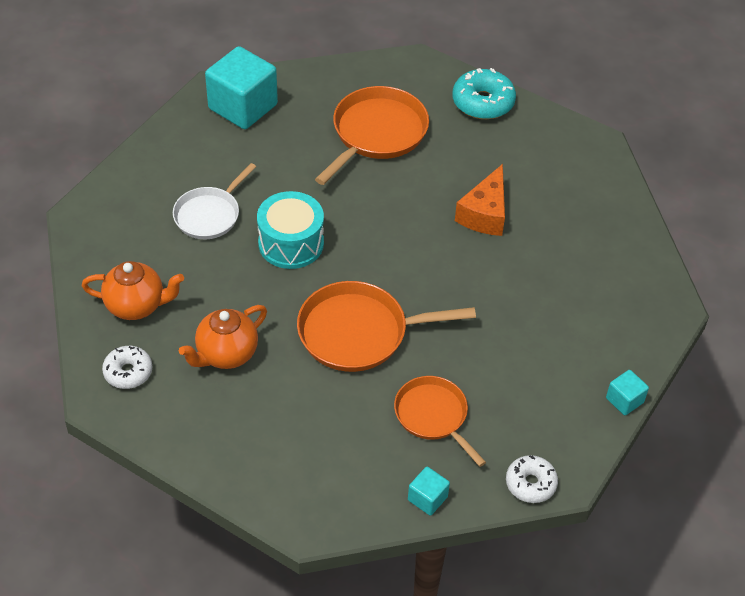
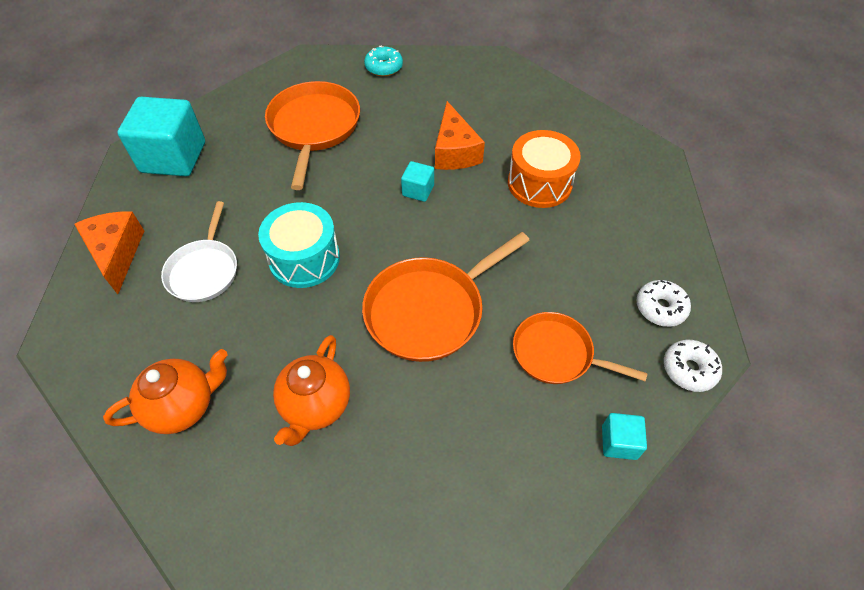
camera: 30 degrees left, 5 degrees up
(128, 372) = (220, 490): white donut -> white donut (660, 308)
(154, 169) = (117, 253): none -> orange cheese
(483, 102) = (384, 67): turquoise donut -> turquoise donut, size x0.65
(538, 279) = (539, 183): none -> orange drum
(624, 400) = (691, 249): turquoise cube -> turquoise cube (418, 190)

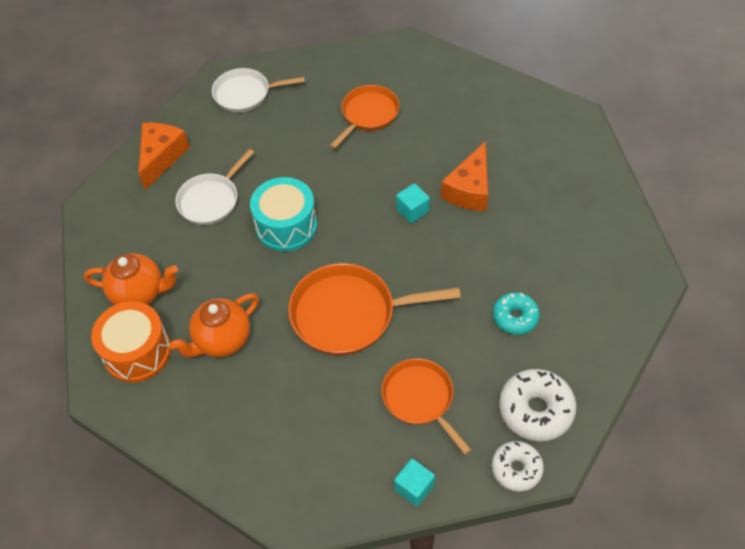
camera: 35 degrees right, 0 degrees up
(173, 157) = (245, 94): turquoise cube -> white pan
(314, 127) = (368, 114): orange pan -> orange pan, size x0.65
(384, 67) = (467, 80): turquoise donut -> turquoise donut (515, 317)
(539, 183) = (521, 253): orange drum -> orange drum (137, 352)
(660, 308) = (535, 410): white donut -> white donut, size x1.53

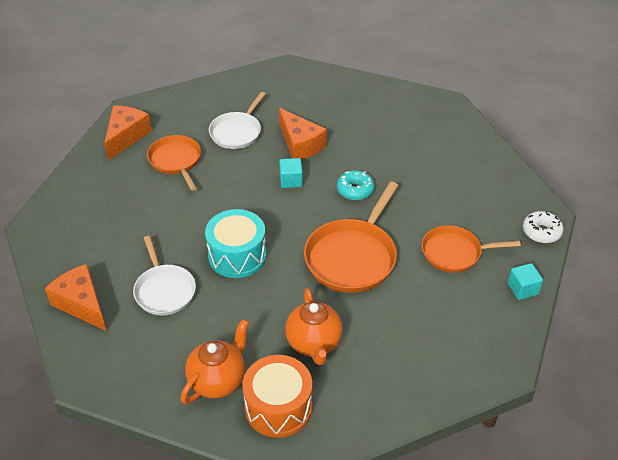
camera: 60 degrees left, 10 degrees down
(245, 94) = (72, 220): white pan -> white pan (237, 132)
(369, 63) = (126, 136): none -> orange cheese
(515, 317) = (426, 175): turquoise donut -> turquoise donut (355, 190)
(535, 410) = (504, 201): white donut -> none

